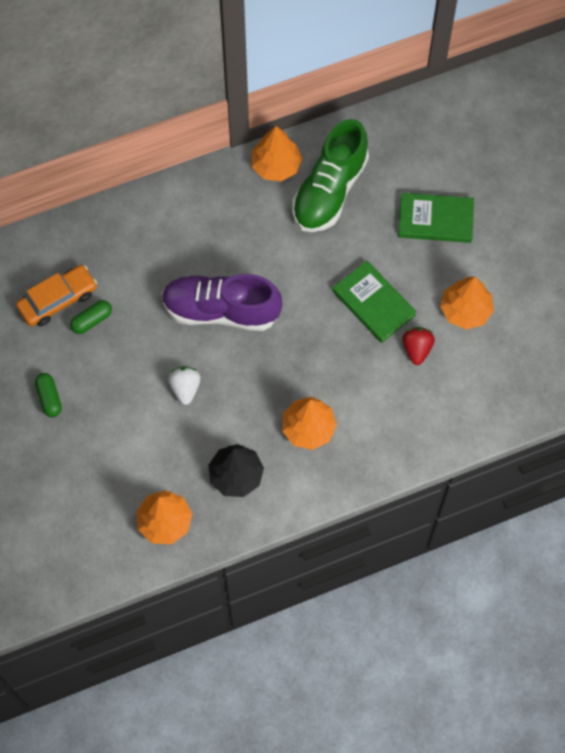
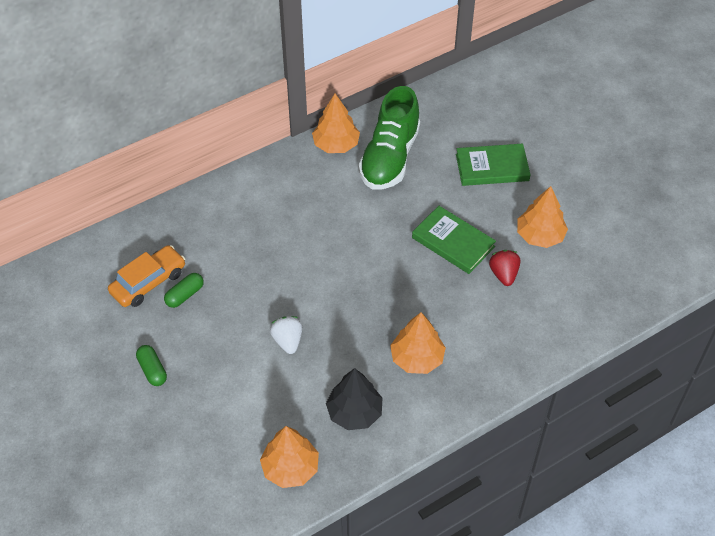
camera: 10 degrees left, 15 degrees down
(221, 310) = (309, 268): purple shoe -> none

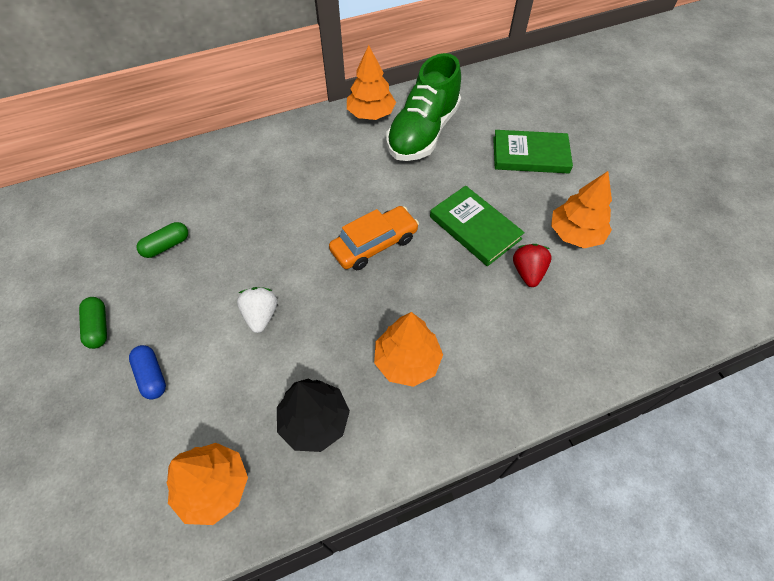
camera: 10 degrees right, 5 degrees up
(148, 282) = (134, 226): orange car -> orange car (374, 244)
(213, 400) = (152, 376): none -> blue capsule

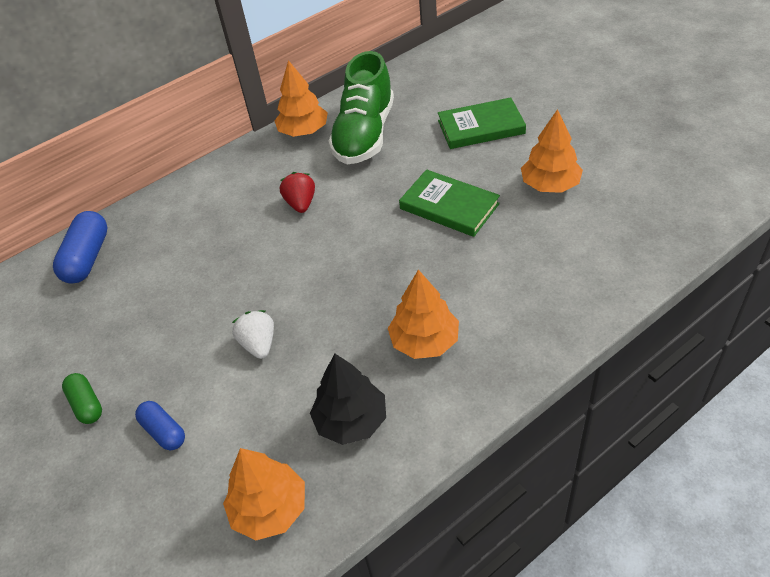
camera: 10 degrees left, 10 degrees down
(149, 184) = (87, 258): none -> blue capsule
(166, 246) = (131, 309): green capsule -> none
(374, 244) = (352, 248): orange car -> none
(528, 272) = (516, 231): red strawberry -> red strawberry (301, 203)

